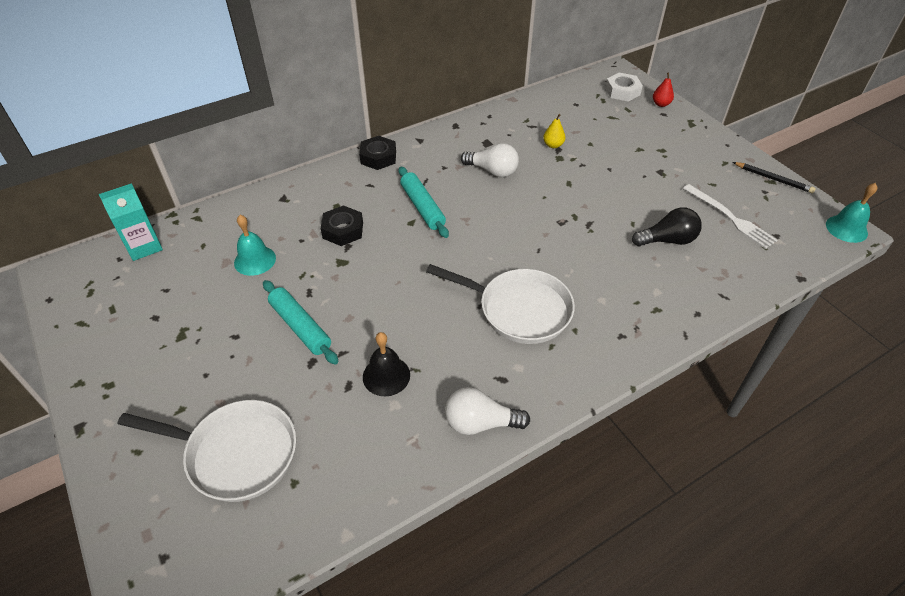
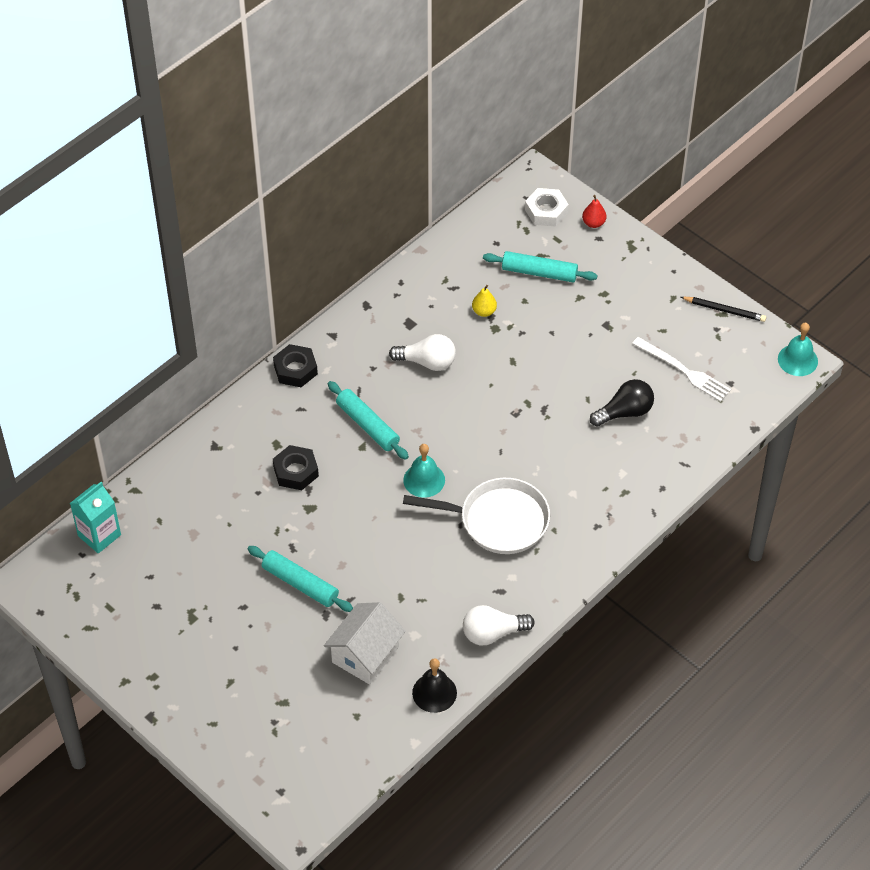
camera: 15 degrees left, 5 degrees up
(235, 453) = (297, 705): white pan -> none
(255, 260) = (222, 525): turquoise bell -> turquoise bell (424, 480)
(333, 413) = (365, 654): none -> white house
(386, 376) = (398, 611): black bell -> black bell (434, 692)
(607, 127) = (539, 273): none -> turquoise rolling pin

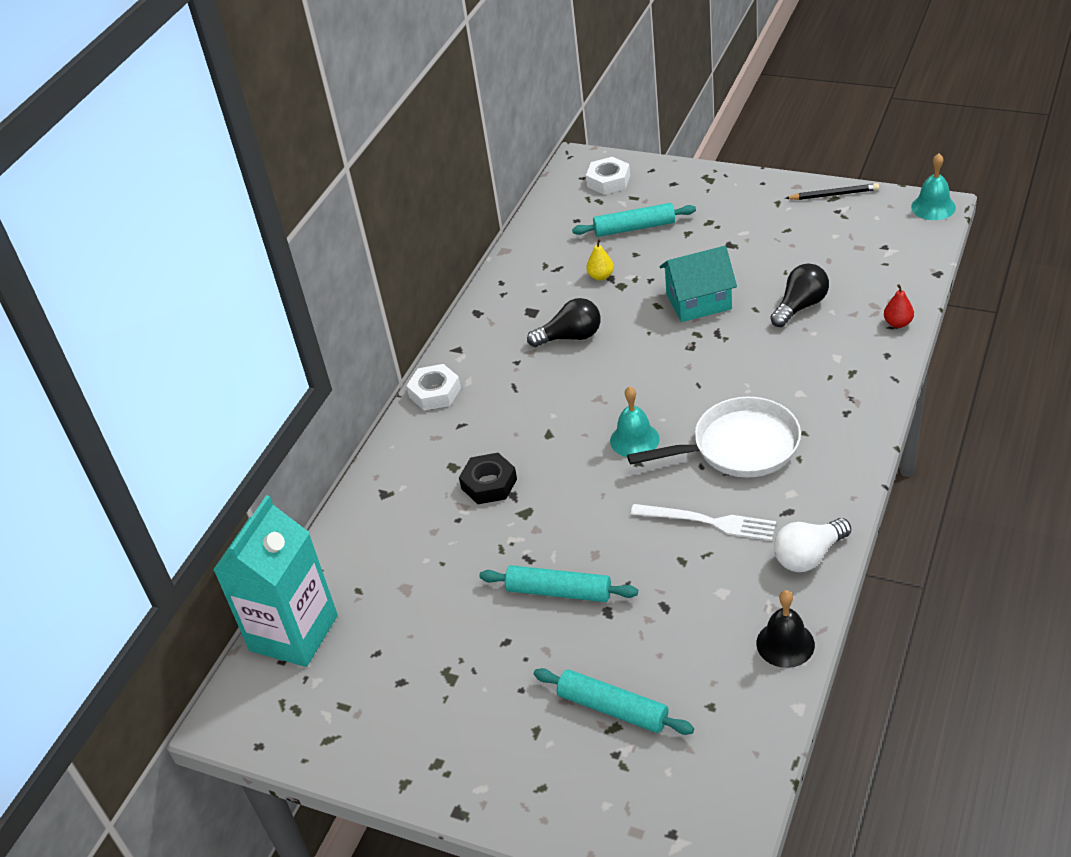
camera: 15 degrees left, 10 degrees down
(99, 535) = (293, 633): turquoise carton -> turquoise carton, size x1.70
(295, 370) = (435, 392): black nut -> white nut
(365, 654) = (679, 635): white house -> none
(368, 425) = (542, 413): turquoise rolling pin -> turquoise rolling pin (613, 708)
(427, 362) = (570, 337): white light bulb -> black light bulb
(547, 372) = (698, 301): none -> turquoise house
(593, 223) = (660, 174): red pear -> red pear (898, 323)
(684, 371) = (832, 253): white fork -> white fork (708, 522)

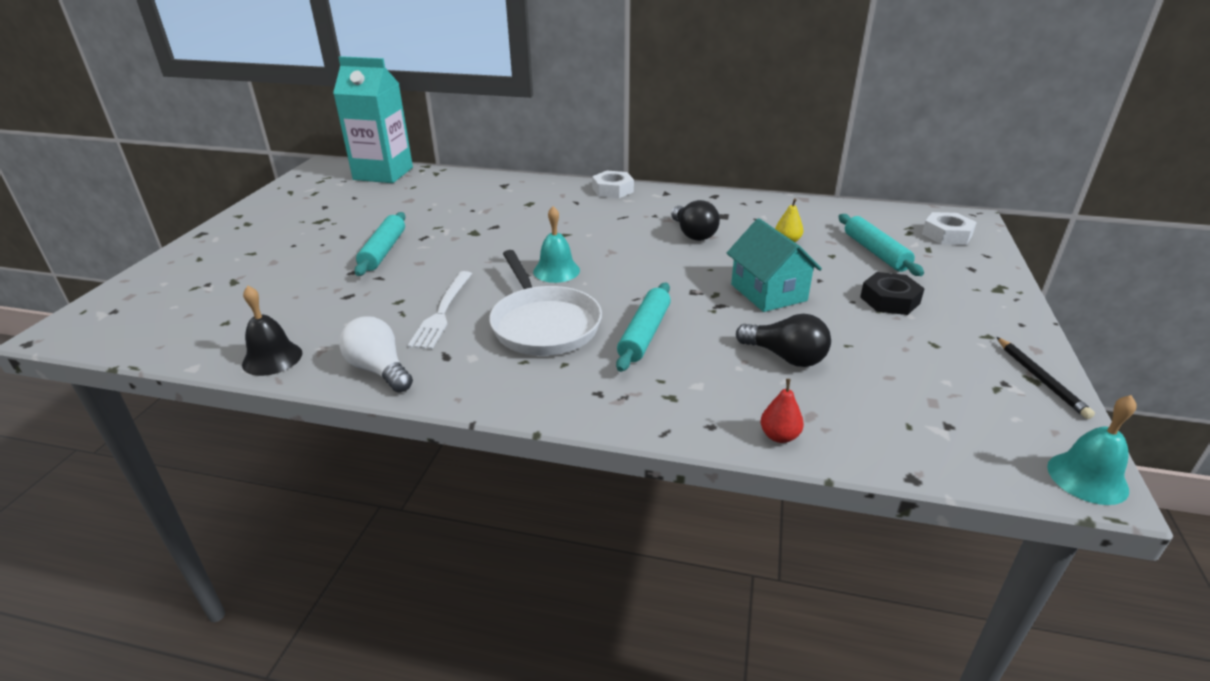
camera: 75 degrees right, 10 degrees down
(489, 484) = (508, 217): black nut -> black nut (889, 300)
(613, 708) = (252, 280): turquoise rolling pin -> turquoise rolling pin (645, 334)

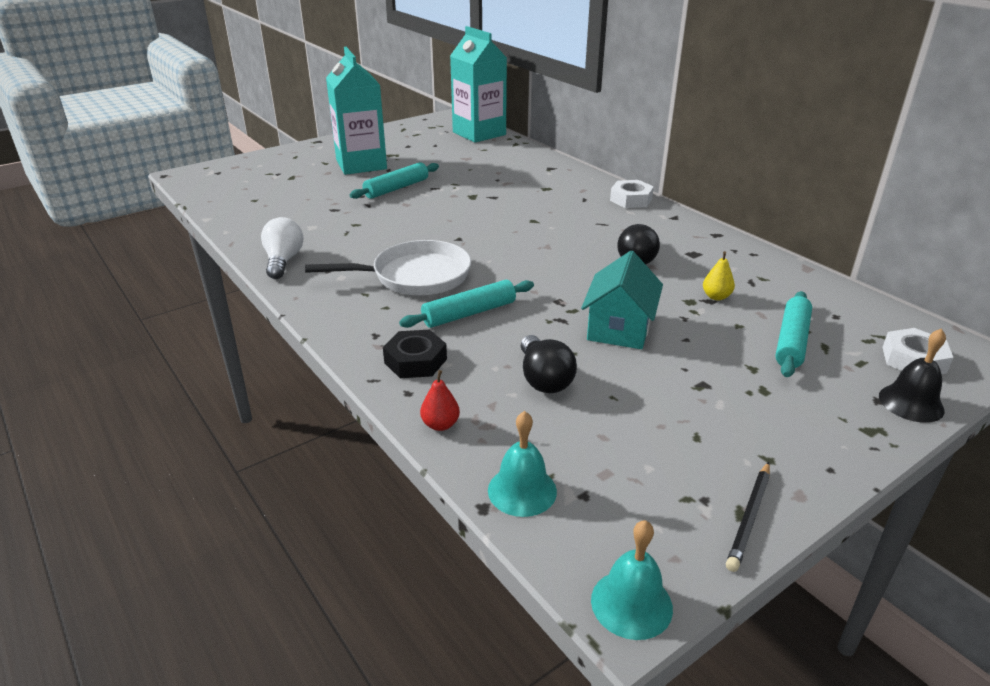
camera: 40 degrees right, 0 degrees up
(272, 358) = (245, 230): black bell -> black bell (911, 403)
(301, 241) = (361, 164): none -> turquoise carton
(442, 312) = (369, 241): white fork -> none
(543, 324) = (415, 276): white pan -> white pan turned 120 degrees counterclockwise
(556, 271) = (483, 244): turquoise bell -> turquoise bell (522, 490)
(889, 300) = (723, 384): black nut -> black nut (415, 361)

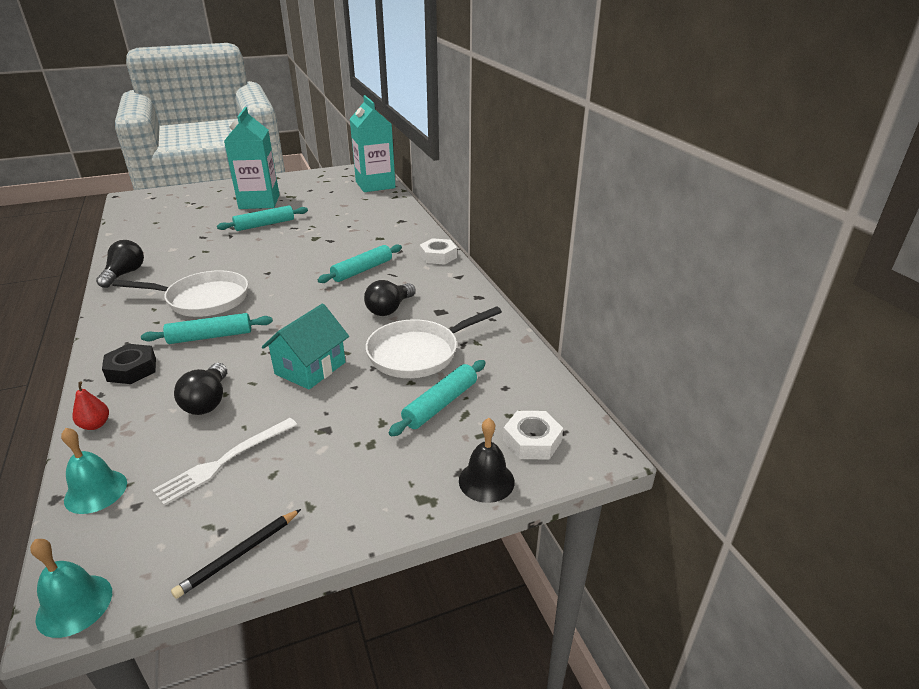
camera: 15 degrees right, 0 degrees up
(283, 261) = (125, 274): white light bulb -> black light bulb
(564, 223) = (362, 270): none -> turquoise rolling pin
(631, 434) = (224, 461): none -> white fork
(716, 297) = (418, 353): yellow pear -> white pan

